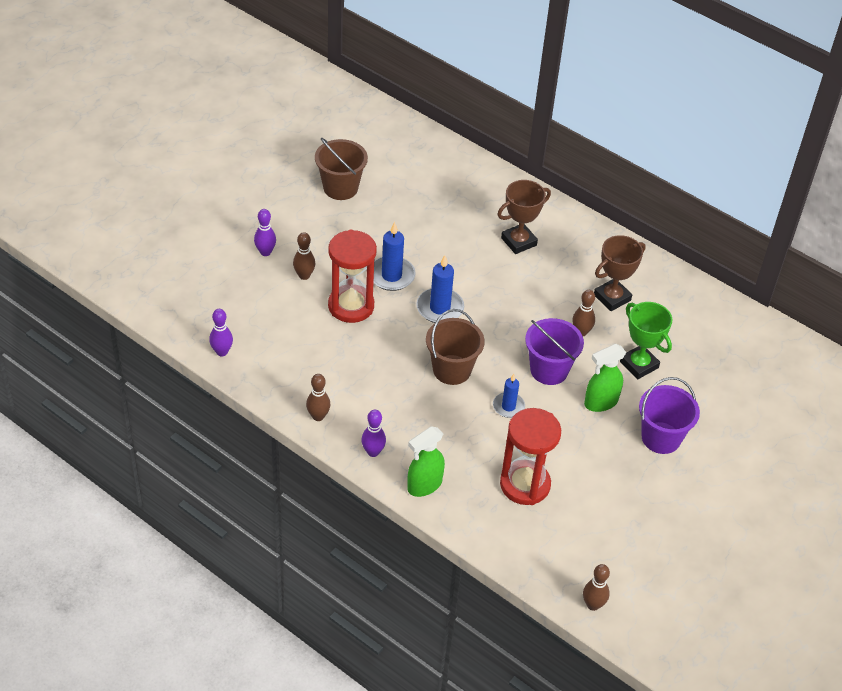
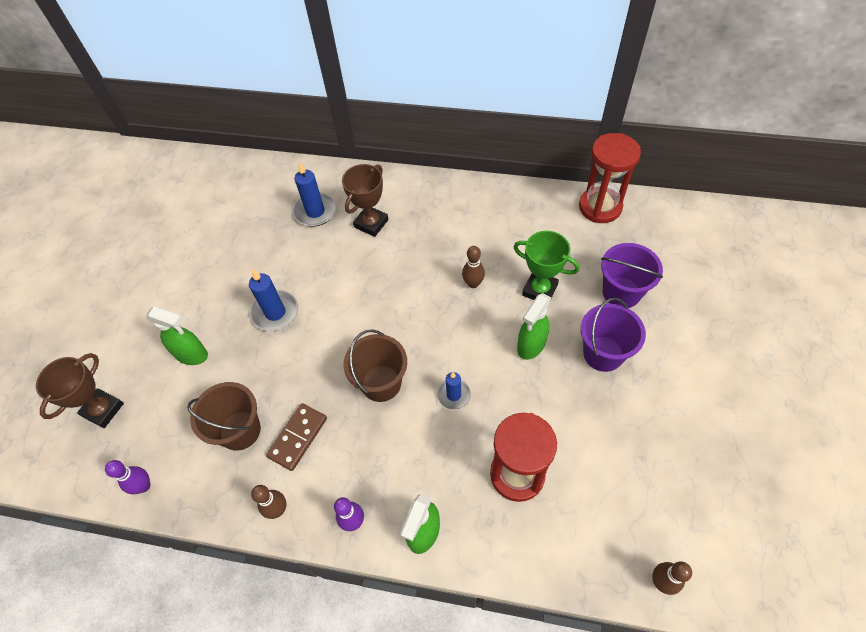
camera: 20 degrees left, 10 degrees up
(265, 252) = (142, 348): purple bowling pin -> none
(304, 275) = (192, 354): brown bowling pin -> green spray bottle
(340, 188) = (186, 247): brown bucket -> brown bucket (240, 430)
(351, 306) = (252, 364): red hourglass -> red hourglass (600, 207)
(360, 376) = (298, 437): none -> brown domino
(440, 308) = (336, 323): blue candle -> blue candle (315, 211)
(549, 370) = (467, 336): purple bucket -> purple bucket (621, 292)
(612, 298) = (479, 237): brown trophy -> brown trophy (103, 410)

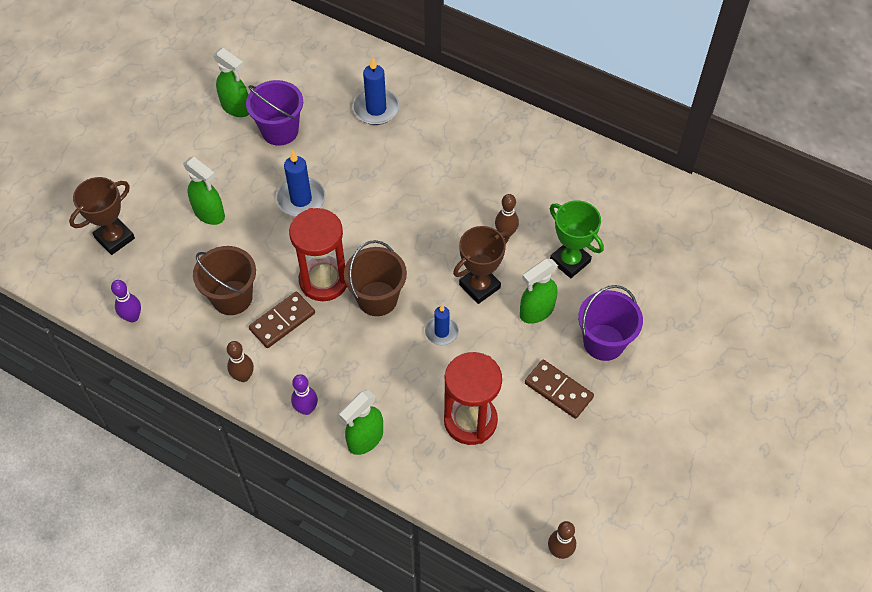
camera: 15 degrees right, 0 degrees up
(187, 249) = (236, 108): none -> green spray bottle
(371, 223) = (428, 139): brown trophy -> brown trophy (479, 286)
(584, 414) = (558, 390): none -> brown domino
(600, 207) = (673, 197): red hourglass -> red hourglass (324, 280)
(621, 292) = (651, 290): purple bucket -> purple bucket (280, 131)

